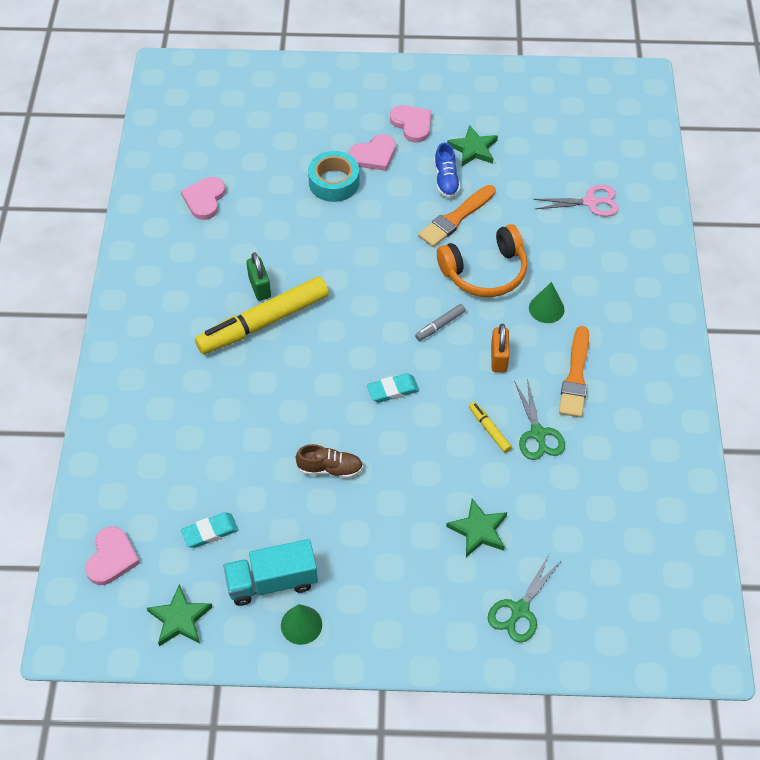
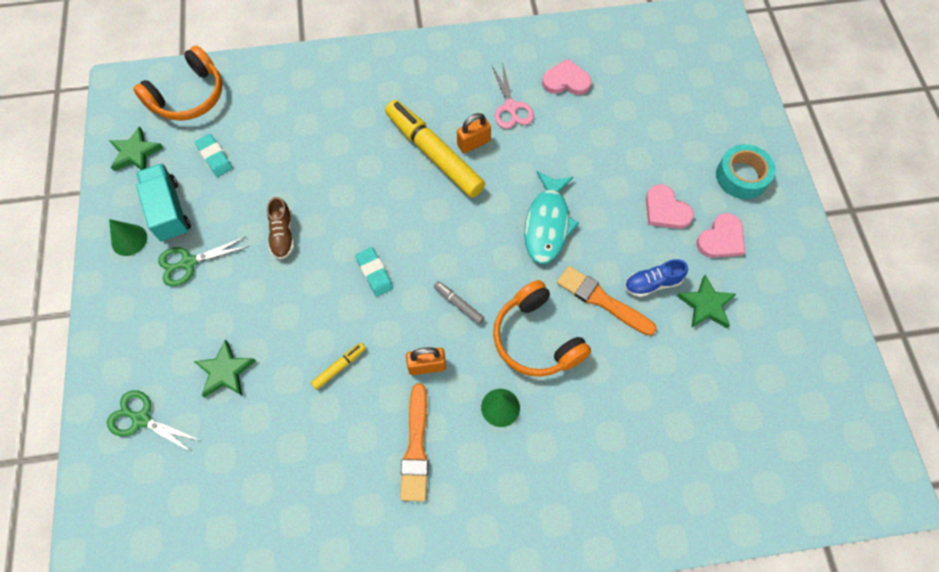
camera: 80 degrees right, 10 degrees up
(111, 558) = (189, 97): pink heart -> orange headphones
(259, 287) = (473, 143): green padlock -> orange padlock
(334, 182) = (618, 181): turquoise tape -> turquoise tape (741, 176)
(368, 243) = (547, 224): none -> turquoise fish
(538, 434) = (339, 415): green scissors -> green scissors (188, 263)
(575, 376) = (416, 447): orange brush -> orange brush turned 90 degrees counterclockwise
(591, 202) = (665, 442): pink scissors -> pink scissors (511, 107)

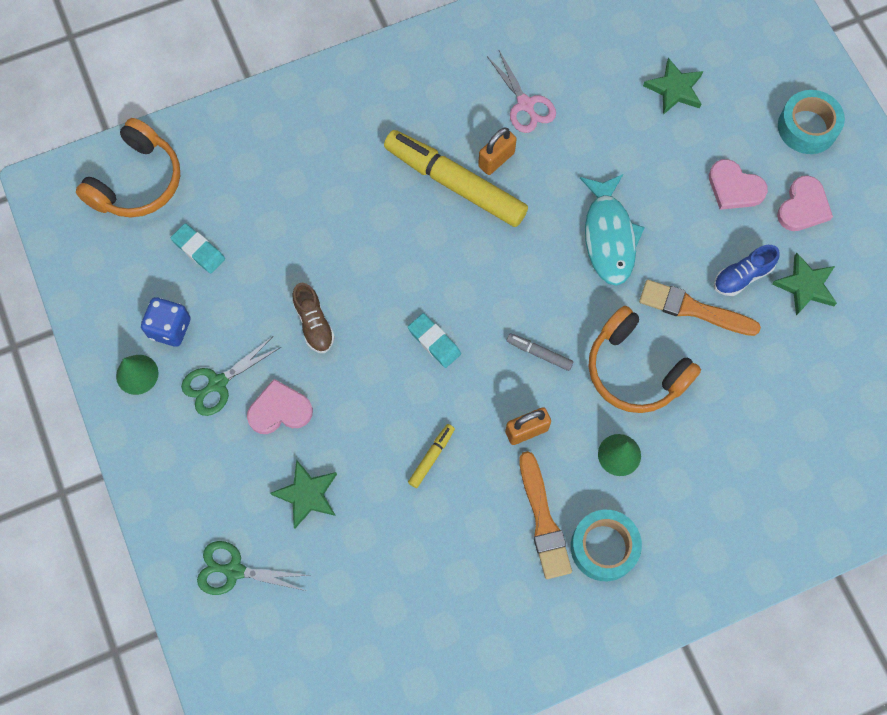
camera: 15 degrees left, 5 degrees up
(135, 153) = (101, 268): green star -> green star (674, 89)
(169, 211) = (170, 328): turquoise truck -> blue dice
(461, 486) = (604, 547): none -> turquoise tape
(566, 81) = (579, 56): pink heart -> pink heart (279, 410)

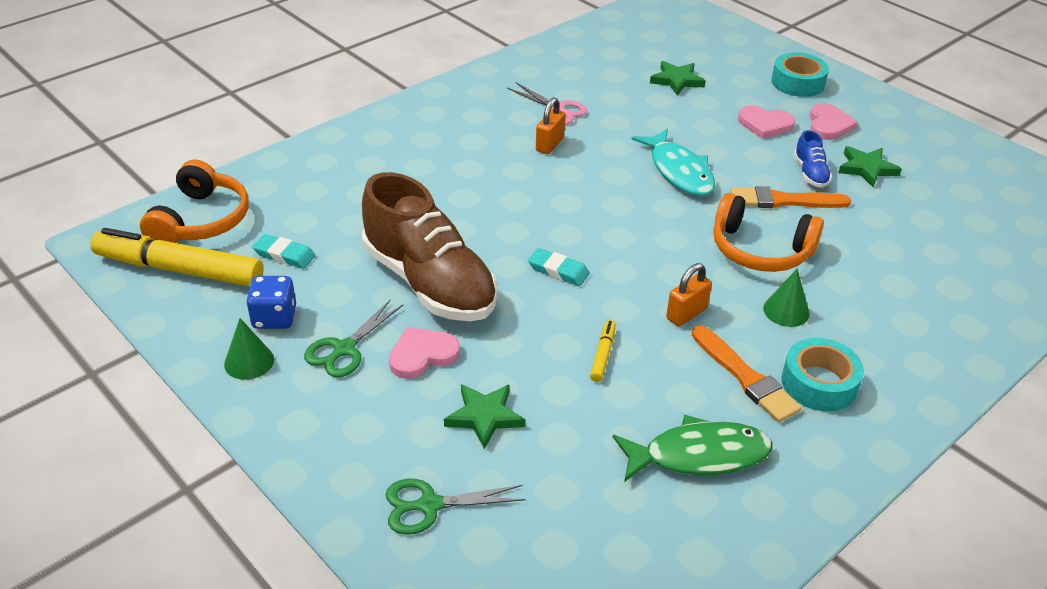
camera: 20 degrees left, 30 degrees down
(314, 324) = (429, 283): brown shoe -> brown shoe, size x2.39
(455, 184) = (520, 165): yellow marker -> yellow marker (180, 269)
(463, 590) = (698, 455): none -> green fish
(539, 353) = (664, 257): grey marker -> none
(742, 276) = (810, 173): blue shoe -> blue shoe turned 45 degrees counterclockwise

